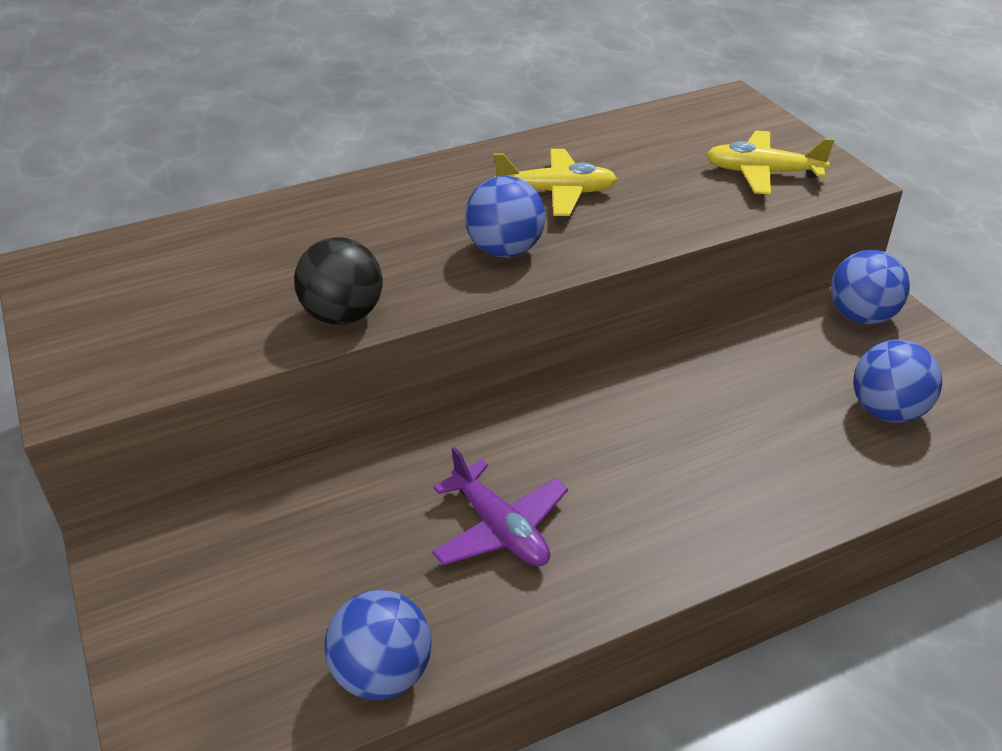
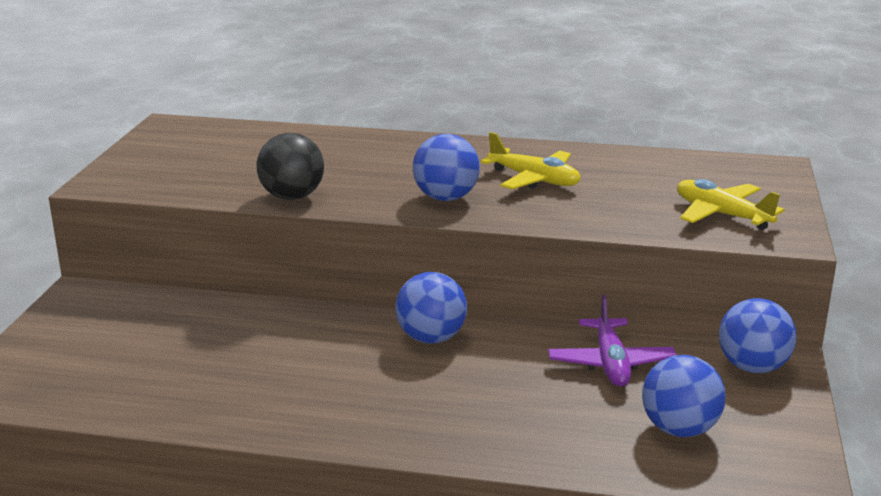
camera: 35 degrees right, 15 degrees down
(383, 673) = (130, 407): blue ball -> blue ball (431, 338)
(500, 528) = (292, 373): purple plane -> purple plane (610, 363)

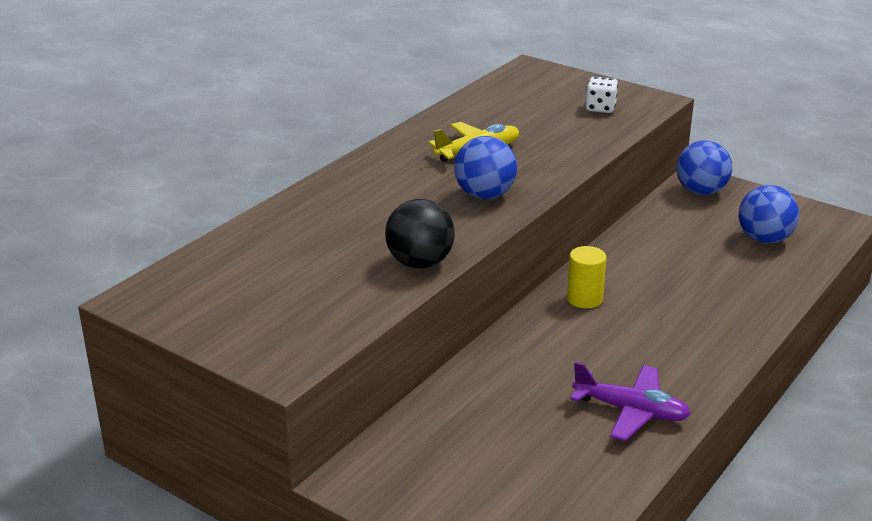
camera: 65 degrees left, 5 degrees up
(431, 338) = (584, 299): blue ball -> yellow cylinder
(610, 363) = (667, 237): purple plane -> purple plane (631, 411)
(722, 215) = (600, 108): yellow plane -> white dice

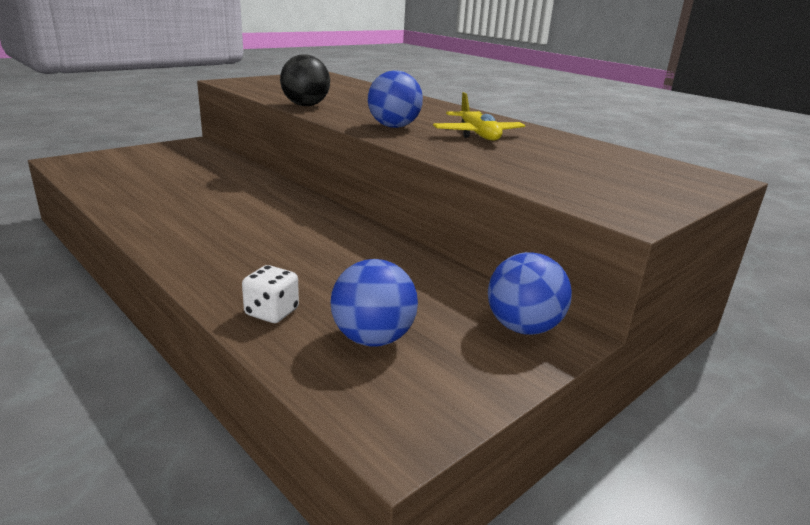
camera: 100 degrees right, 5 degrees down
(584, 299) = (315, 218): yellow cylinder -> none
(600, 108) = (592, 186): white dice -> white dice (271, 312)
(631, 411) = (154, 205): purple plane -> none

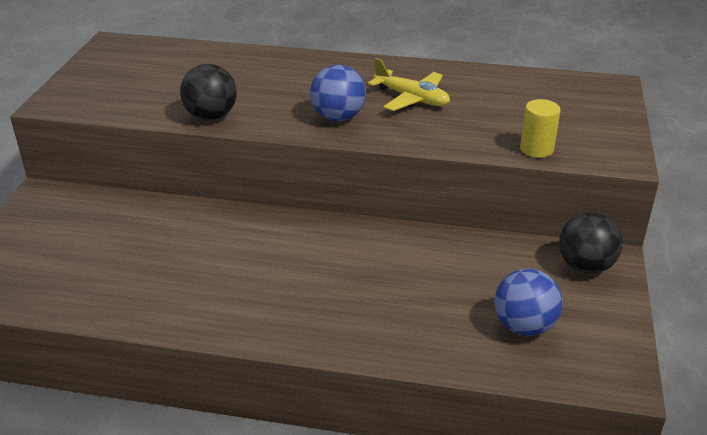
camera: 35 degrees left, 10 degrees up
(271, 312) = (439, 344): white dice -> none
(523, 328) = (585, 266): blue ball -> black ball
(538, 184) = (536, 149): none -> yellow cylinder

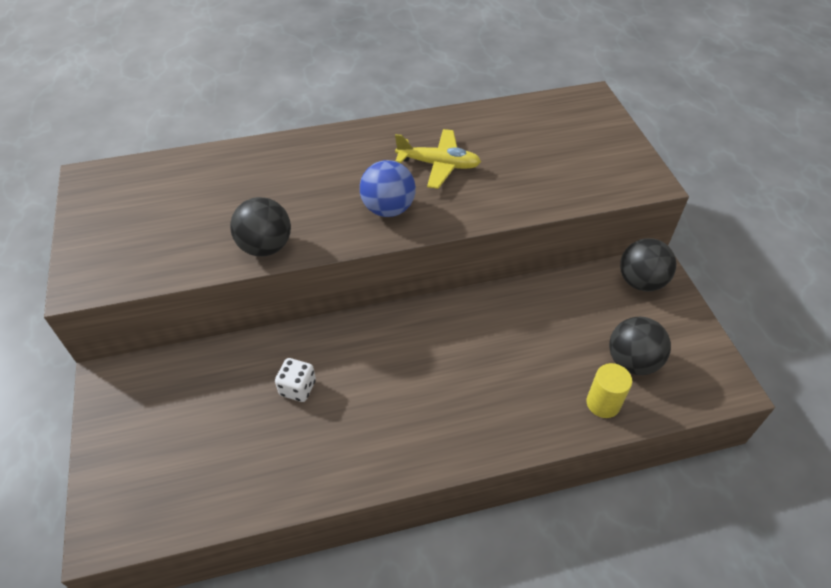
camera: 25 degrees left, 15 degrees up
(183, 246) = (298, 388): none -> white dice
(524, 326) = (632, 361): blue ball -> black ball
(536, 149) = (578, 192): yellow cylinder -> yellow cylinder (603, 403)

